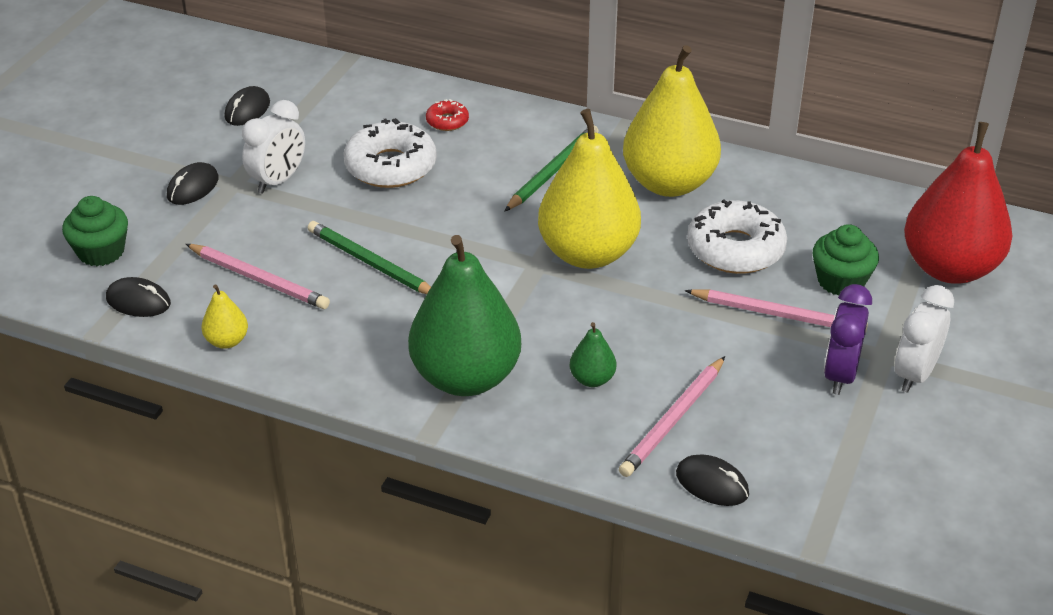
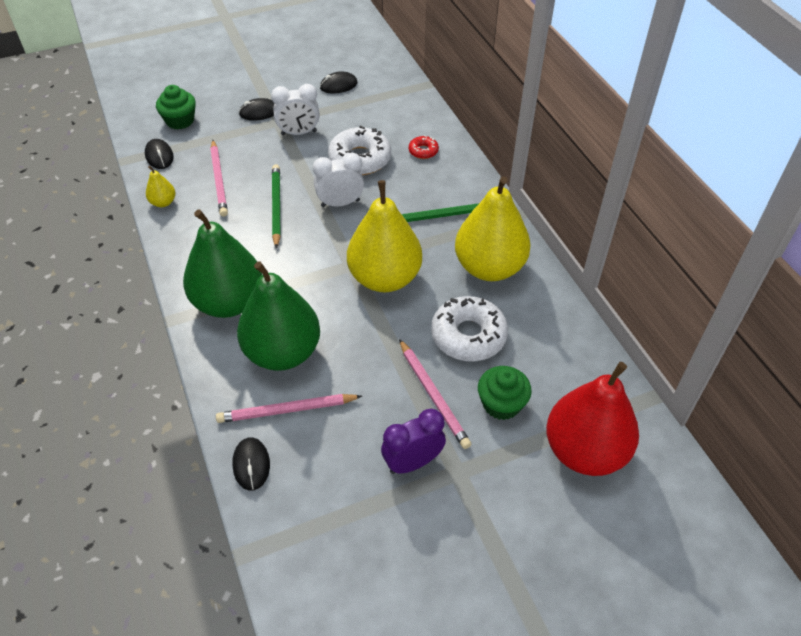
camera: 45 degrees right, 10 degrees up
(592, 379) = (283, 352): green pear -> green pear, size x2.38
(915, 374) = (457, 501): white clock -> white clock (340, 203)

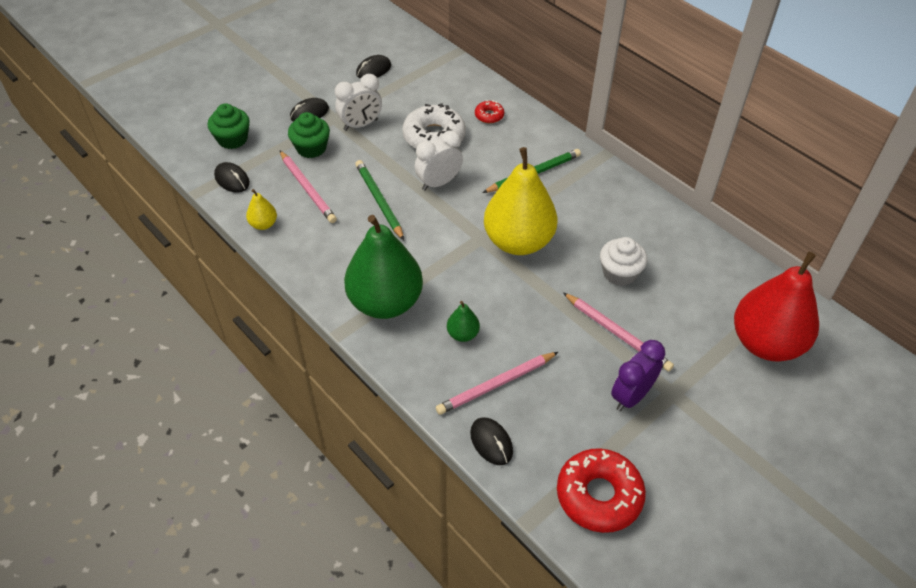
camera: 20 degrees left, 0 degrees up
(283, 352) = (463, 334): green pear -> green pear, size x0.42
(325, 552) = (599, 495): none -> red donut
(468, 335) = (619, 273): white donut -> white cupcake
(489, 267) = (605, 208): yellow pear -> none
(501, 404) = (678, 324): green cupcake -> green cupcake (311, 148)

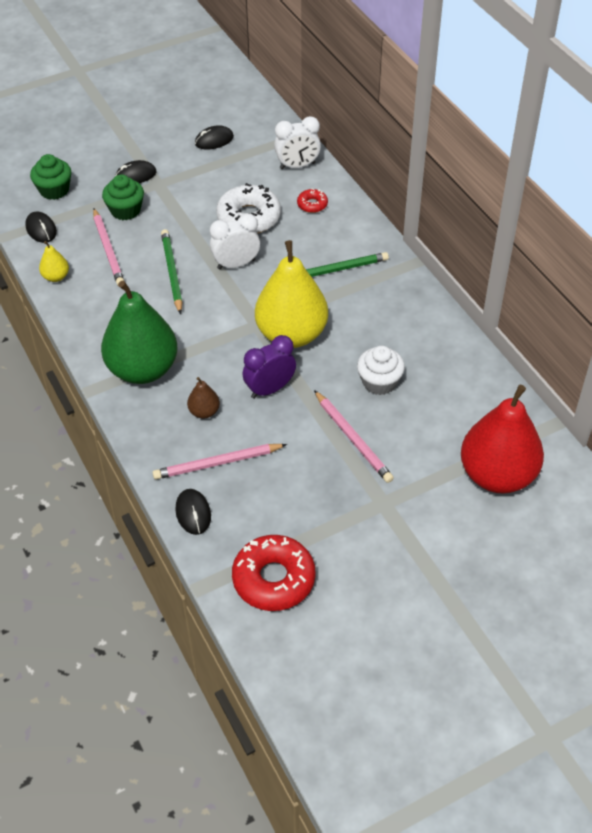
camera: 15 degrees right, 0 degrees up
(360, 125) = (181, 194): white clock -> white clock (297, 166)
(463, 334) = (204, 412): green pear -> brown pear
(631, 396) = (341, 498): purple clock -> purple clock (270, 389)

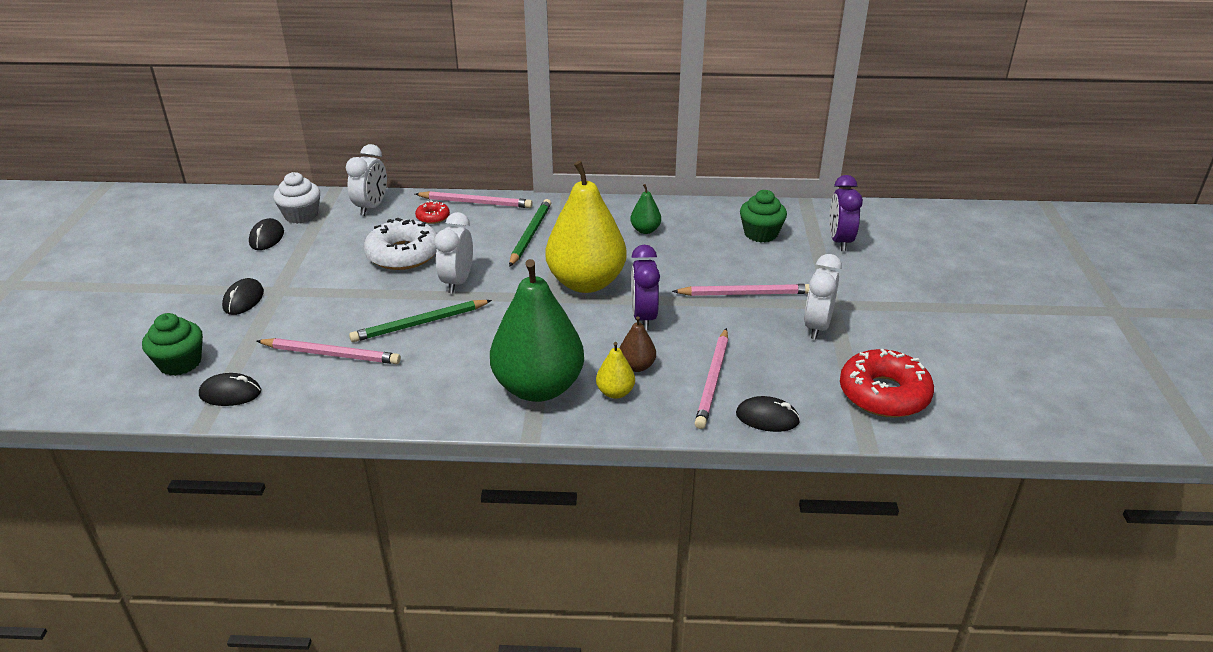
camera: 60 degrees left, 15 degrees down
(56, 277) = (324, 406): yellow pear -> yellow pear (615, 392)
(125, 210) = (287, 323): green cupcake -> green cupcake (760, 234)
(172, 272) = (420, 324): green pencil -> green pencil turned 45 degrees counterclockwise
(339, 504) = (817, 327): none -> white clock
(354, 216) = (475, 202): none -> pink pencil
(379, 382) = (690, 258): white cupcake -> white cupcake (301, 215)
(400, 335) = (645, 230): none -> green pear
(497, 475) = (840, 241): red pear -> purple clock

